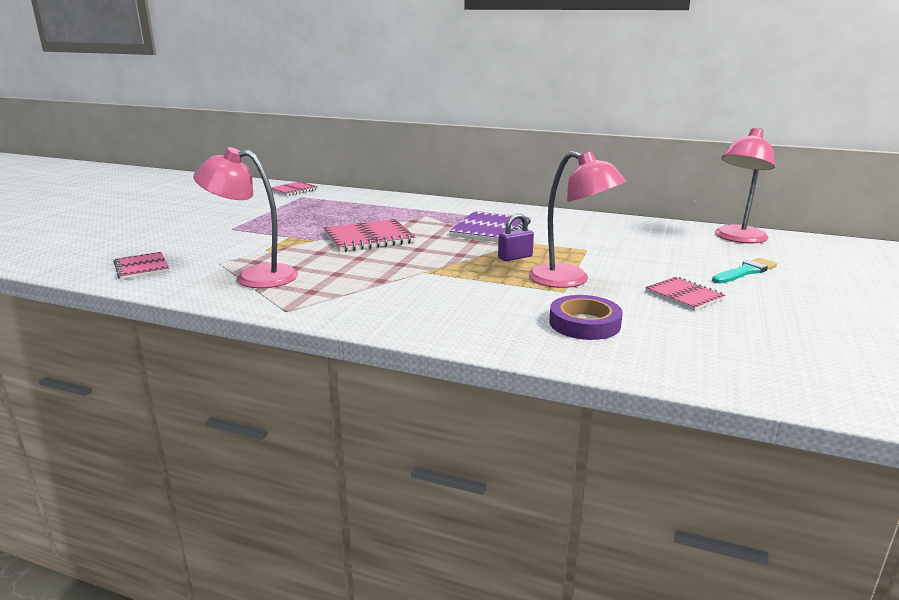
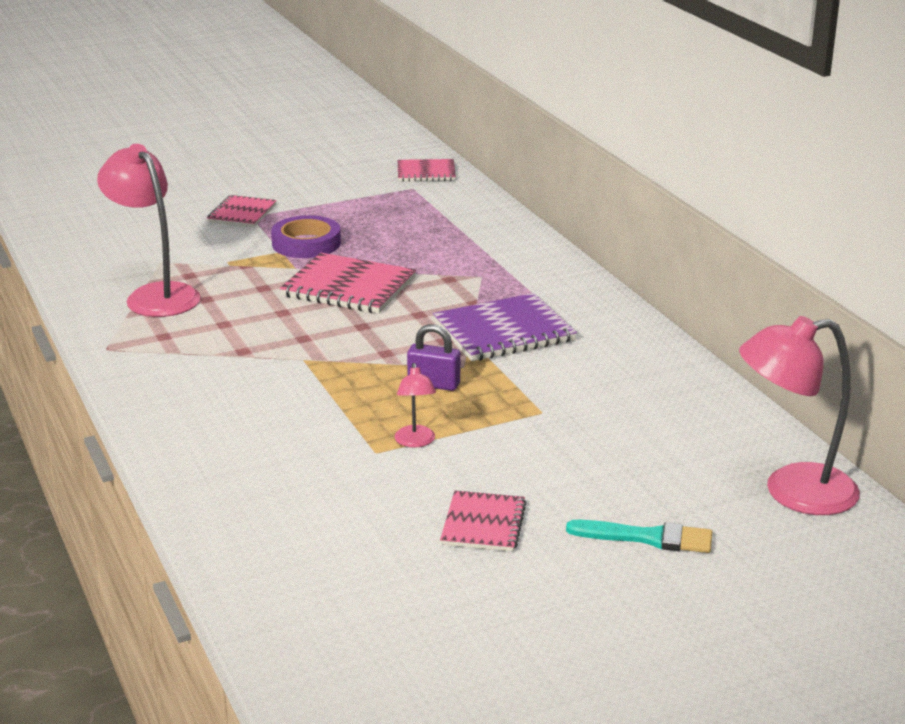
camera: 45 degrees right, 5 degrees up
(142, 267) = (96, 242): pink notebook -> pink notebook (242, 213)
(570, 280) = (415, 442): pink lamp -> pink lamp, size x0.47
(584, 323) = (302, 496): purple tape -> purple tape (306, 243)

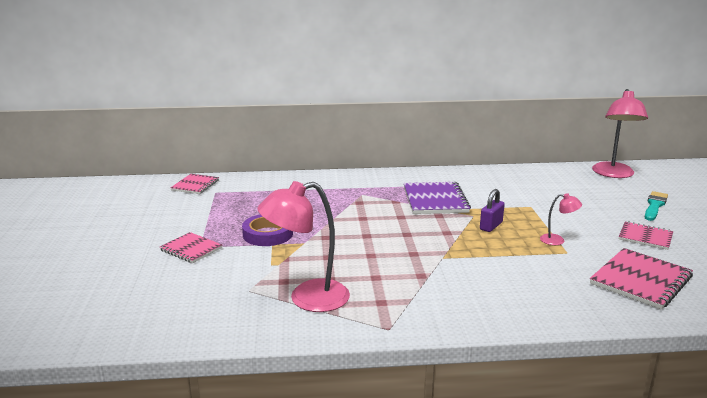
camera: 70 degrees left, 5 degrees down
(348, 287) = (348, 230): pink notebook -> pink notebook (640, 280)

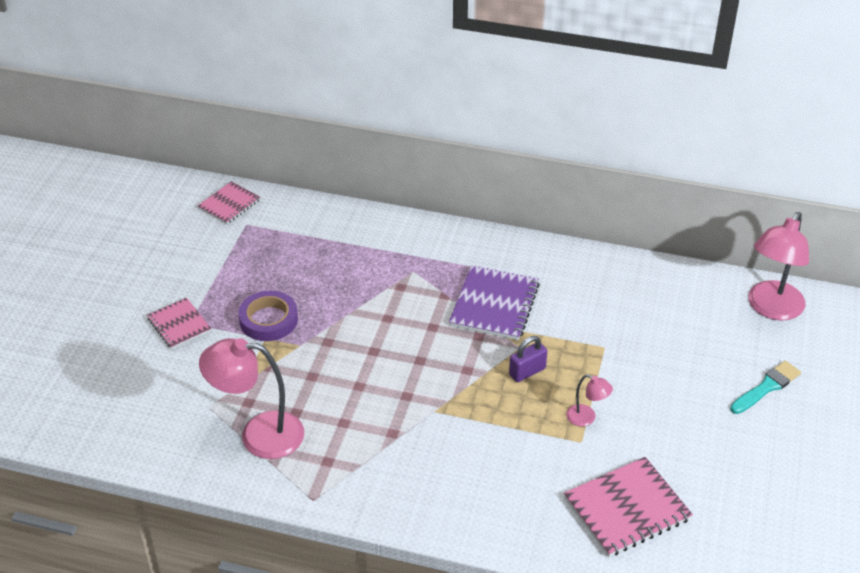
camera: 20 degrees right, 20 degrees up
(645, 237) = (698, 441): pink notebook -> none

